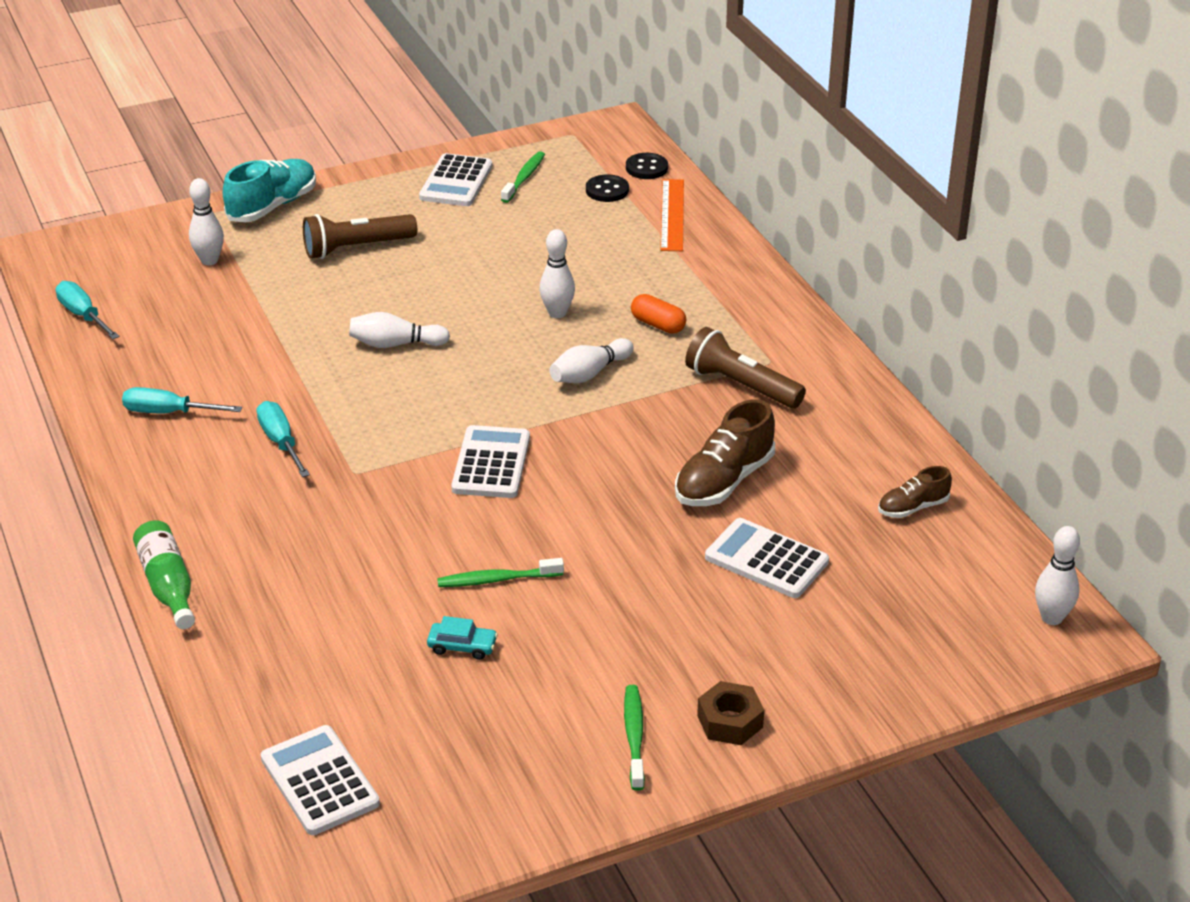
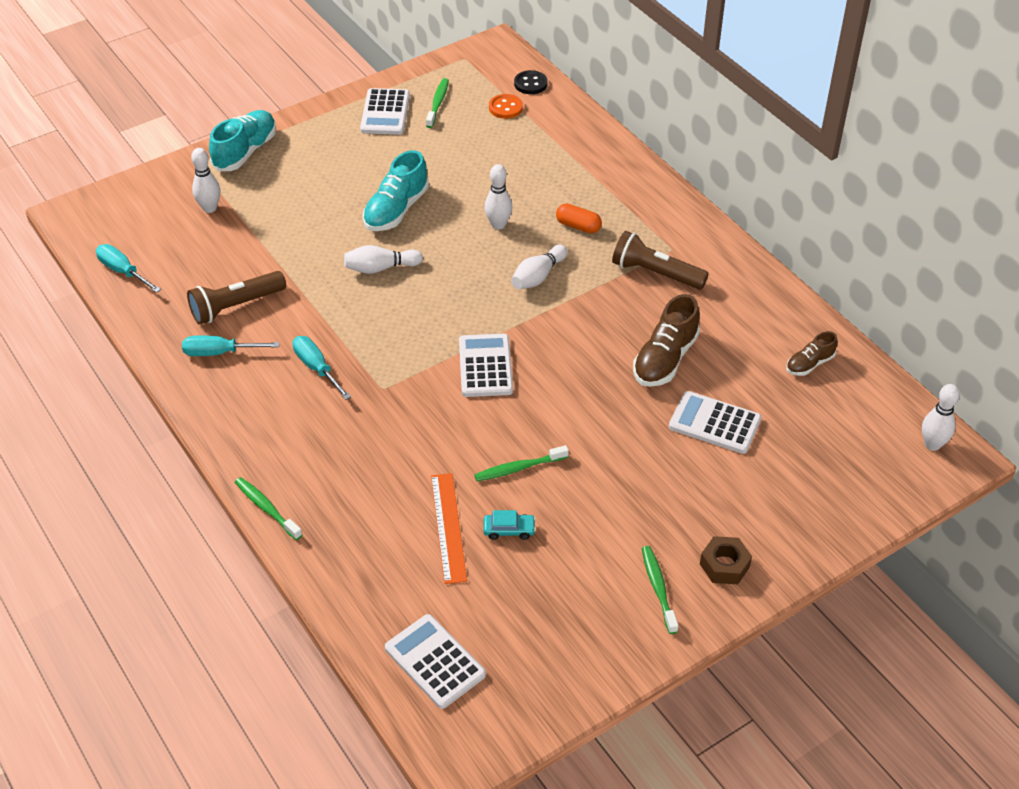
camera: 10 degrees left, 10 degrees up
(168, 585) = (266, 508): green bottle -> green toothbrush
(356, 248) = (324, 183): brown flashlight -> brown flashlight (236, 306)
(435, 285) = (396, 210): none -> turquoise shoe
(607, 190) = (505, 108): black button -> orange button
(672, 215) = (562, 125): orange ruler -> orange ruler (448, 527)

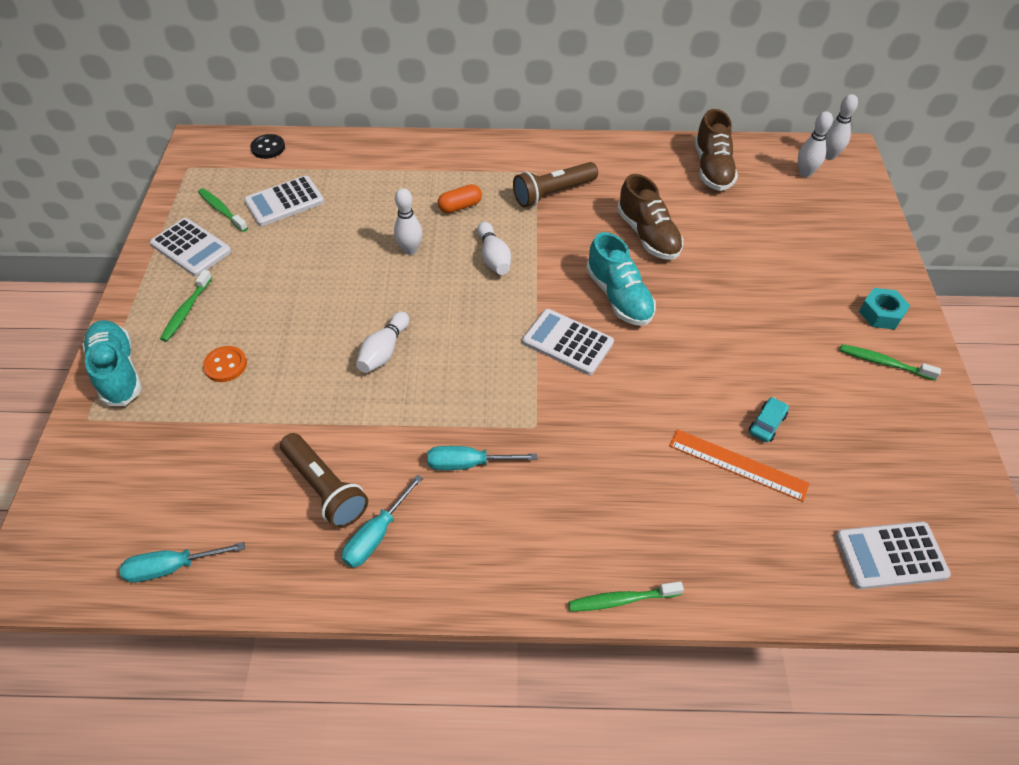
camera: 55 degrees left, 5 degrees up
(210, 208) = (164, 441): white bowling pin -> white bowling pin (805, 173)
(236, 306) = (325, 488): brown flashlight -> brown flashlight turned 45 degrees counterclockwise
(396, 210) = (322, 304): turquoise shoe -> turquoise shoe (619, 297)
(505, 108) = (278, 175): orange button -> orange button (225, 365)
(518, 468) = (701, 381): green toothbrush -> green toothbrush (186, 311)
(714, 423) = (734, 244): white calculator -> white calculator (284, 202)
(724, 565) = (881, 313): brown nut -> turquoise nut
(809, 364) = (712, 169): brown shoe -> brown shoe, size x1.74

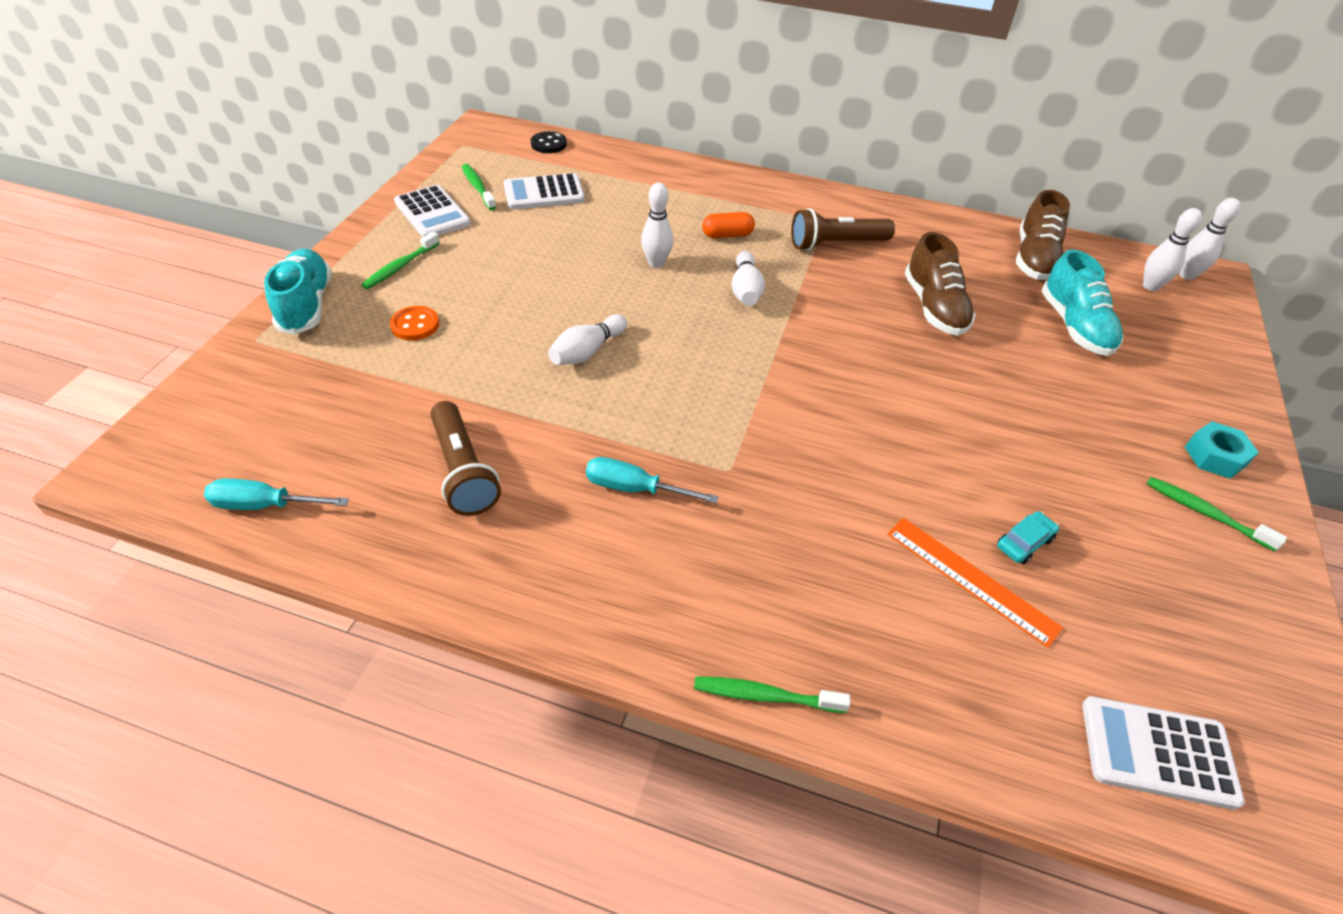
camera: 15 degrees right, 5 degrees down
(376, 536) = (498, 536): turquoise screwdriver -> none
(567, 342) = (800, 393): white calculator -> none
(619, 297) = (878, 361): turquoise shoe -> turquoise shoe (1074, 326)

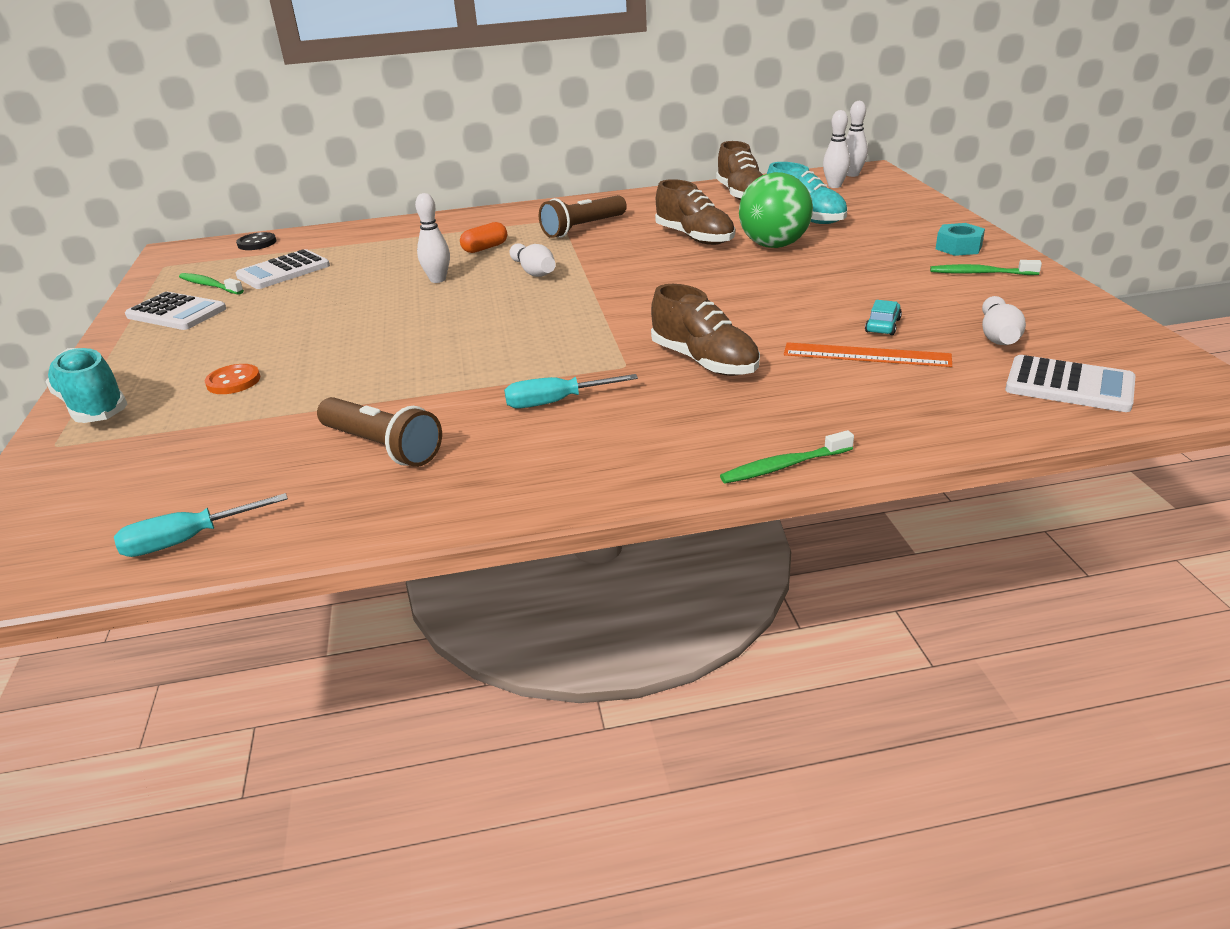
camera: 25 degrees left, 15 degrees down
(400, 267) = (177, 353): green toothbrush -> none
(587, 352) = (427, 344): white bowling pin -> white bowling pin (998, 336)
(804, 503) = (704, 362): none -> brown shoe
(1006, 357) = (774, 245): none -> green ball
(1157, 752) = (1069, 385): white calculator -> white calculator turned 135 degrees counterclockwise

